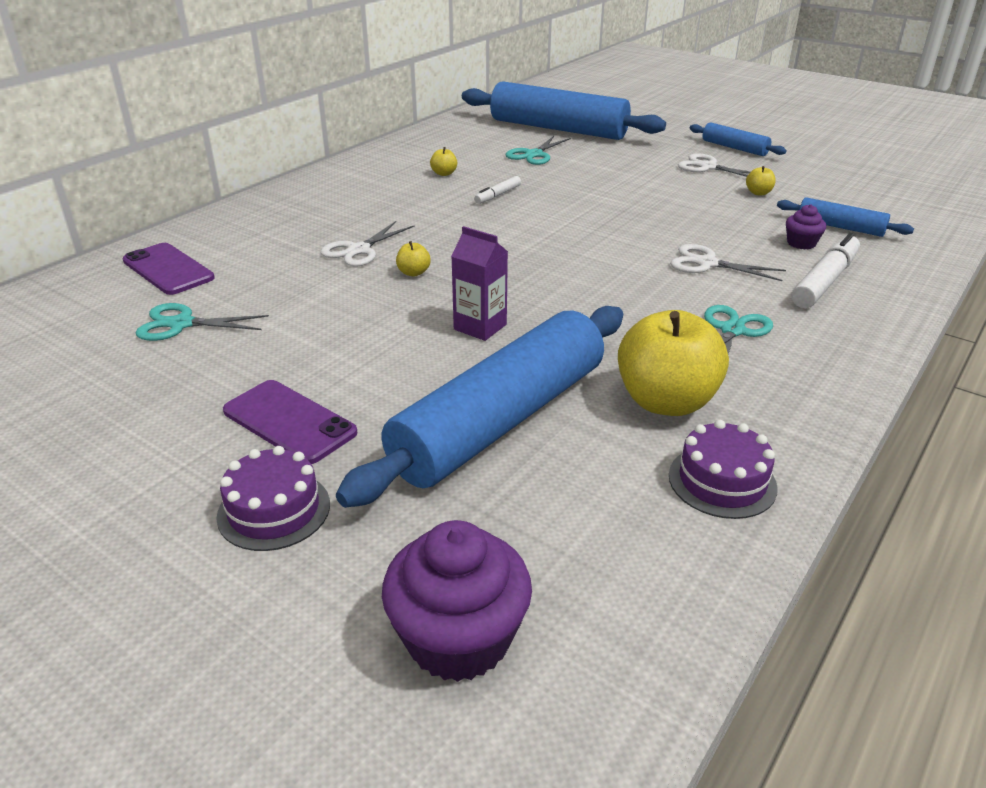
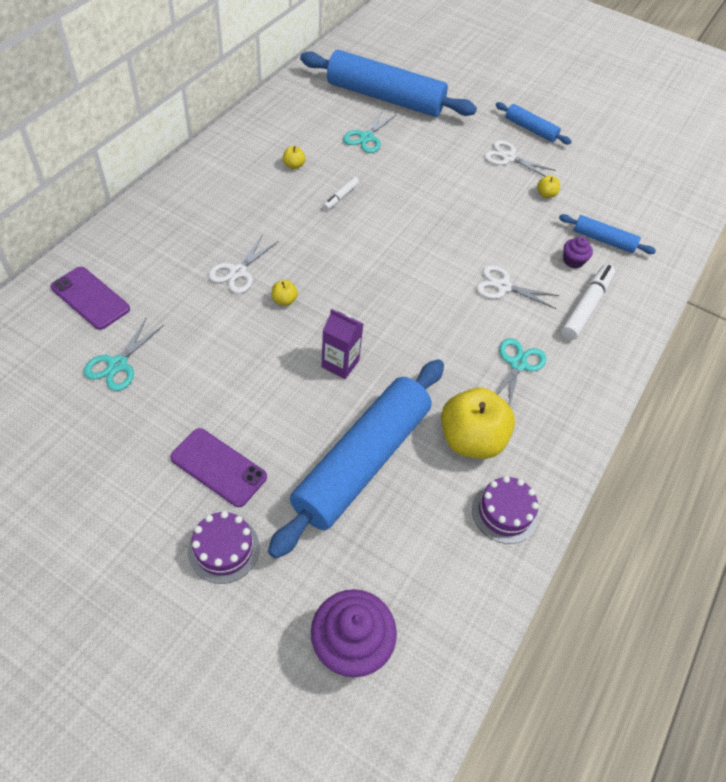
camera: 10 degrees left, 20 degrees up
(181, 324) = (117, 364): turquoise scissors -> turquoise scissors turned 60 degrees counterclockwise

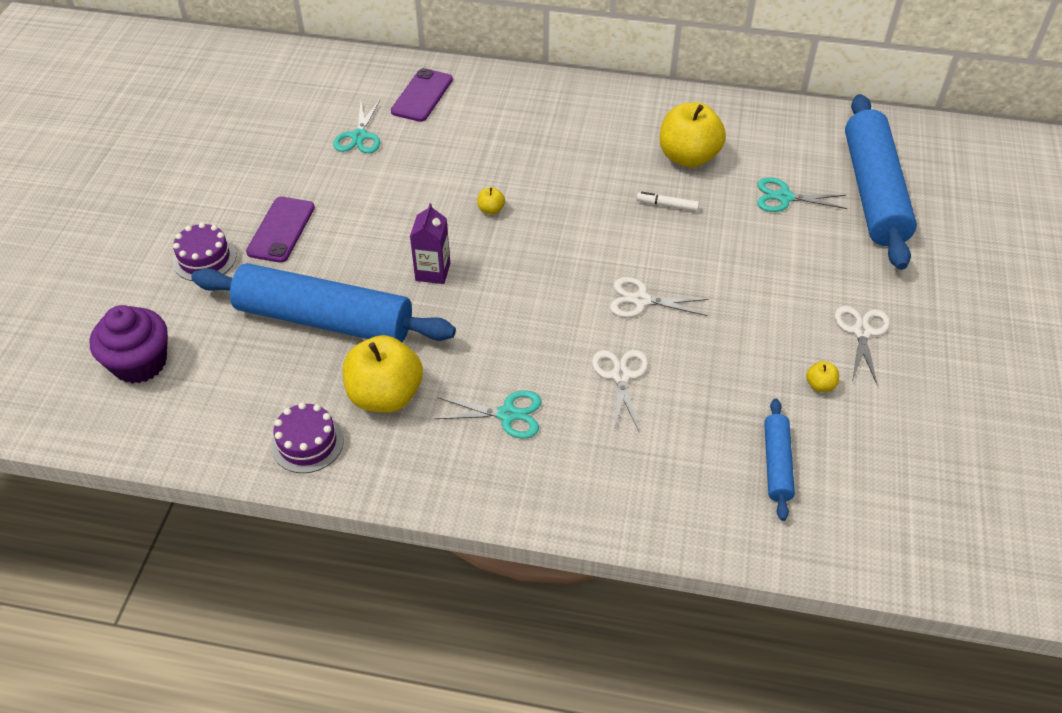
camera: 75 degrees right, 5 degrees down
(117, 364) = (359, 136): turquoise scissors -> turquoise scissors turned 90 degrees counterclockwise
(238, 272) = (508, 168): white scissors -> white scissors (641, 300)
(294, 165) = (688, 157): yellow apple -> yellow apple, size x2.43
(530, 129) = (943, 343): blue rolling pin -> none
(573, 261) = (712, 437): purple cupcake -> none
(585, 307) = (638, 464): white marker -> none

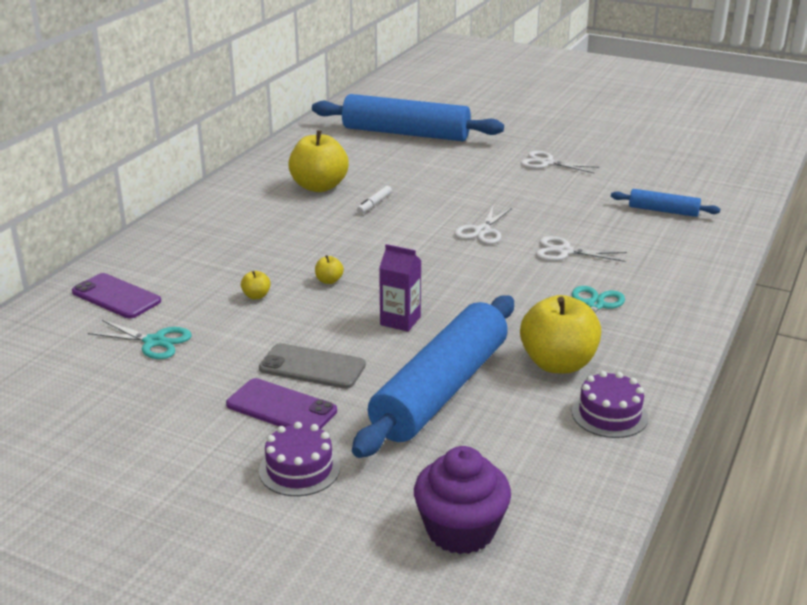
camera: 75 degrees left, 20 degrees down
(343, 233) = (312, 367): none -> grey phone
(784, 197) = (392, 162): turquoise scissors -> none
(820, 385) = (593, 185): yellow apple -> yellow apple (256, 296)

